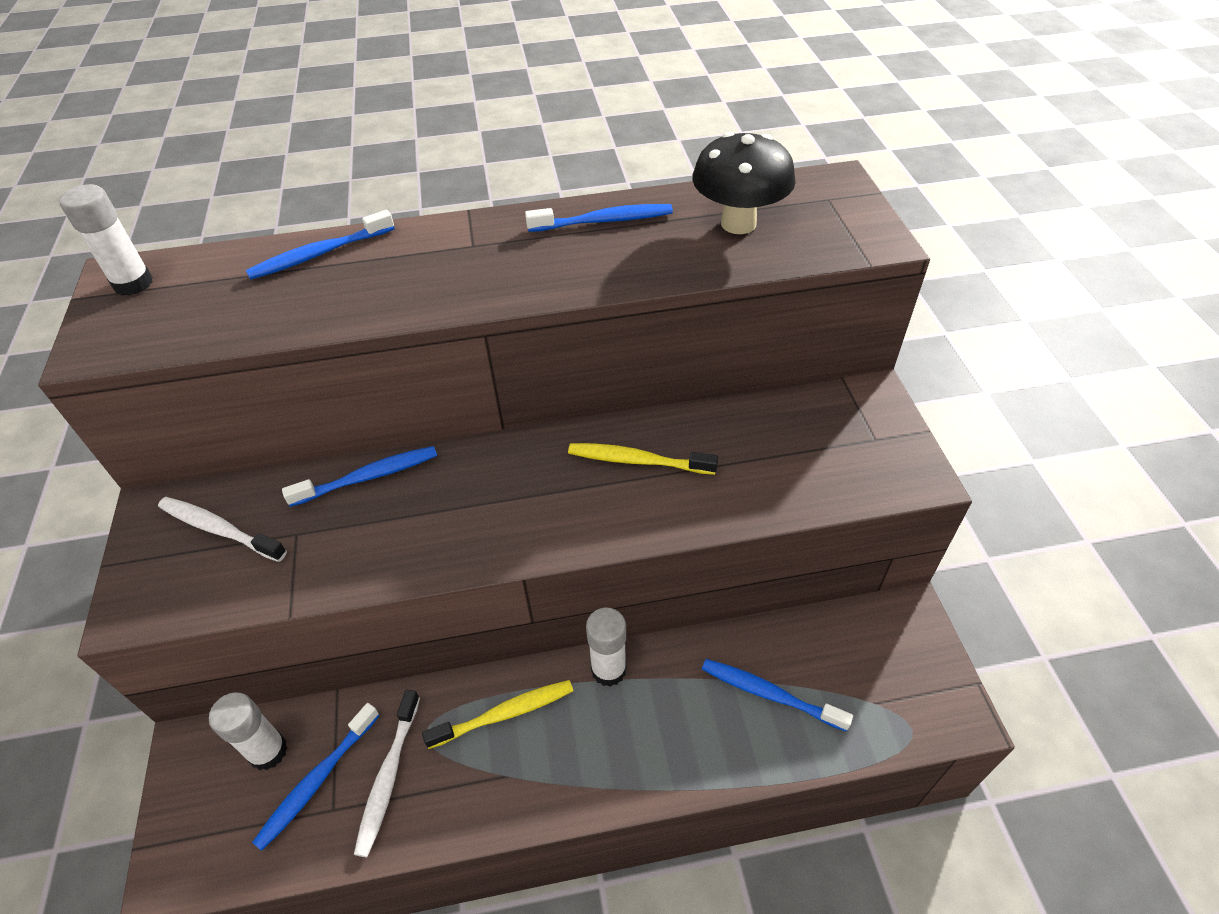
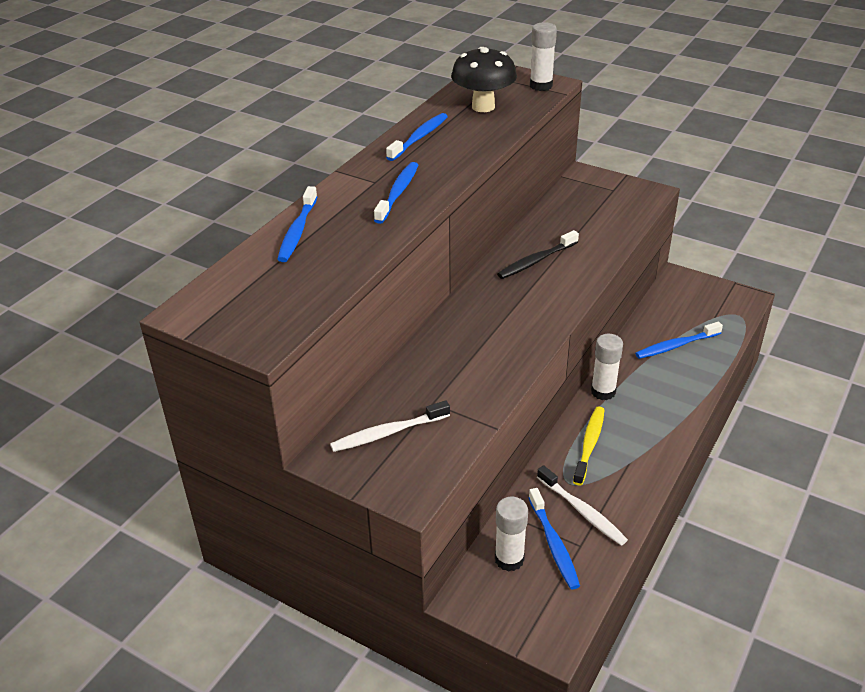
camera: 50 degrees left, 10 degrees down
(133, 283) = (211, 307): white glue stick -> white glue stick (541, 86)
(368, 477) = (422, 357): blue toothbrush -> blue toothbrush (398, 193)
(638, 461) = (536, 261): yellow toothbrush -> black toothbrush

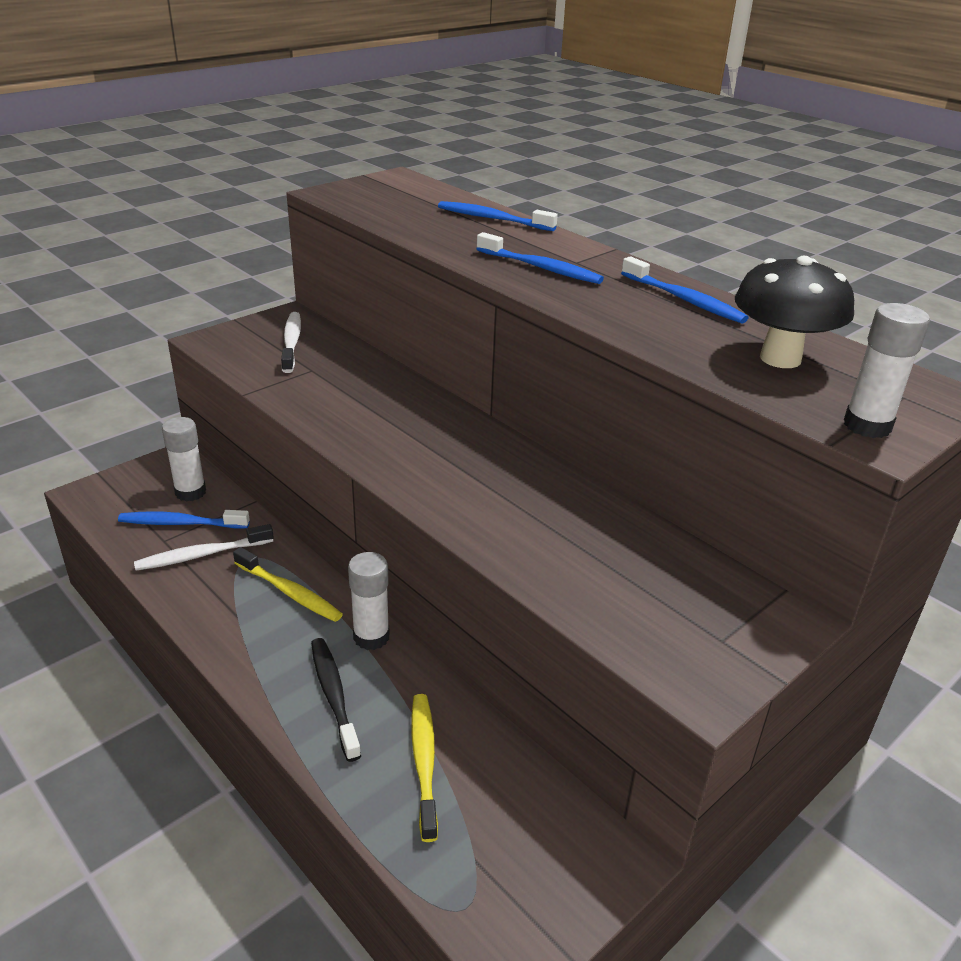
camera: 105 degrees right, 5 degrees down
(536, 261) = (526, 492): black toothbrush -> black toothbrush (334, 696)
(676, 346) = (424, 762): blue toothbrush -> yellow toothbrush

